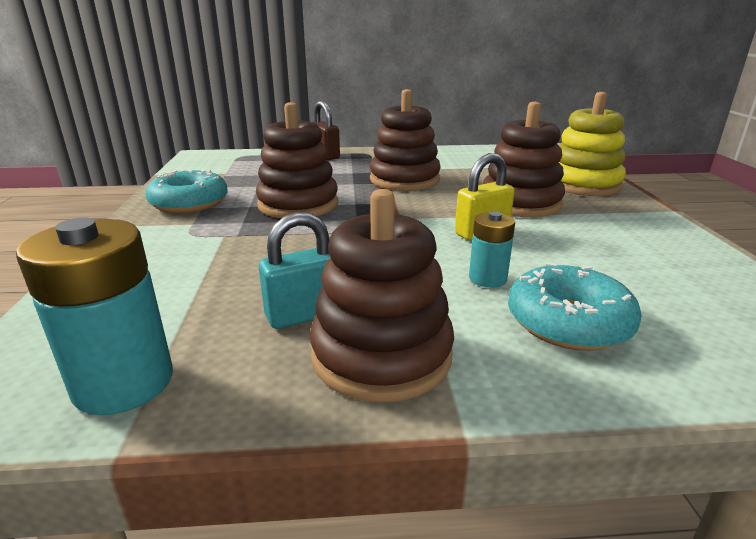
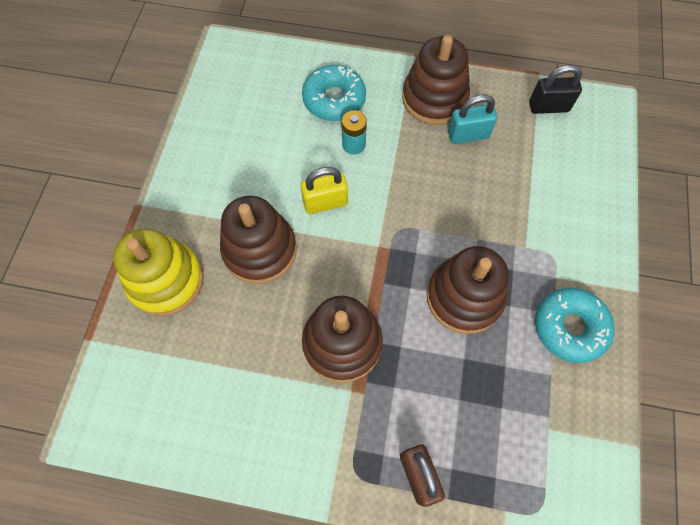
camera: 165 degrees left, 40 degrees up
(124, 383) = (548, 107): turquoise battery -> black padlock

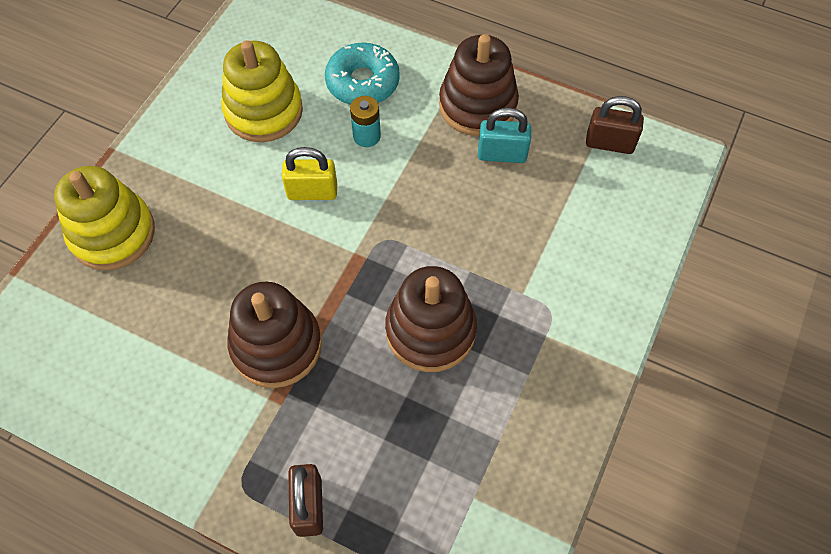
camera: 15 degrees right, 5 degrees down
(260, 142) = (263, 111): none -> yellow stacking toy
(260, 250) = (223, 225): brown stacking toy -> none
(548, 107) = (609, 143): black padlock -> brown padlock
(569, 327) = (540, 394): turquoise donut -> none

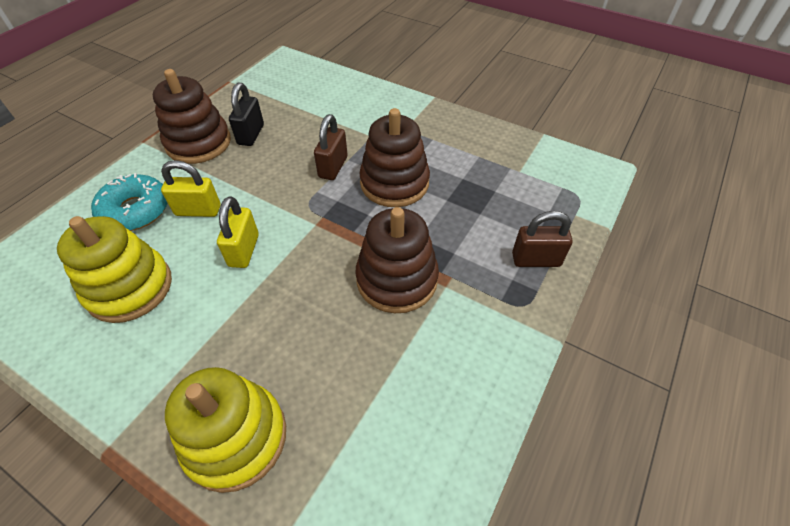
camera: 85 degrees left, 10 degrees down
(366, 136) = (198, 210): turquoise battery -> yellow padlock
(502, 154) = (251, 135): turquoise padlock -> black padlock
(609, 143) = (262, 86): brown padlock -> brown padlock (333, 167)

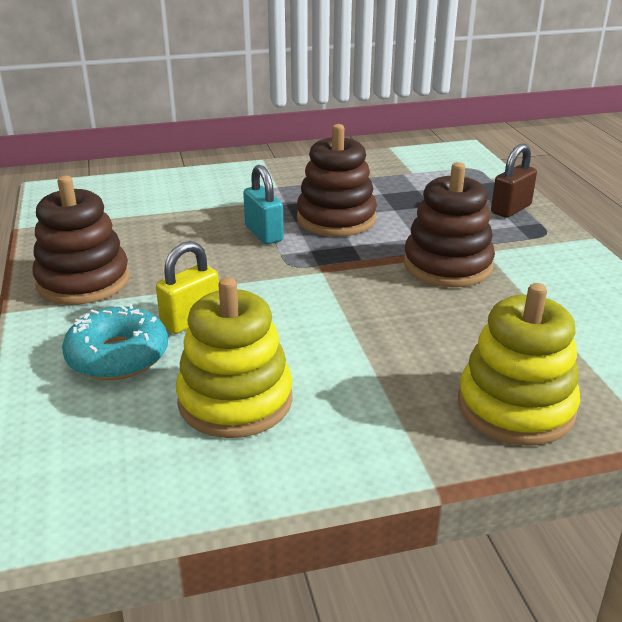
camera: 45 degrees left, 20 degrees down
(244, 250) = (294, 317): yellow padlock -> none
(251, 135) = (133, 250): black padlock -> none
(333, 167) = (264, 234): brown padlock -> turquoise padlock

